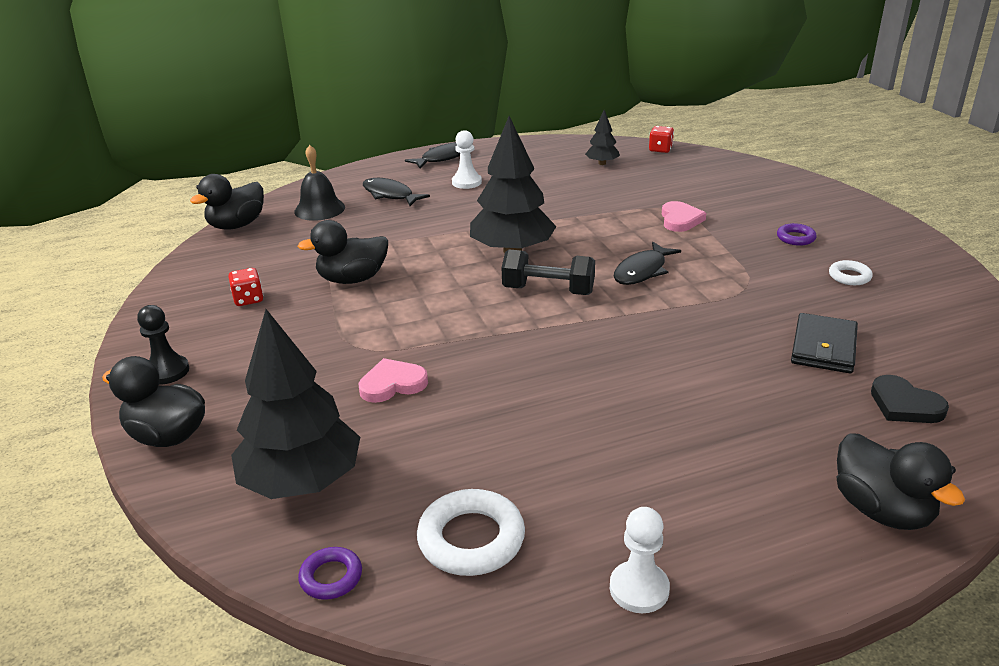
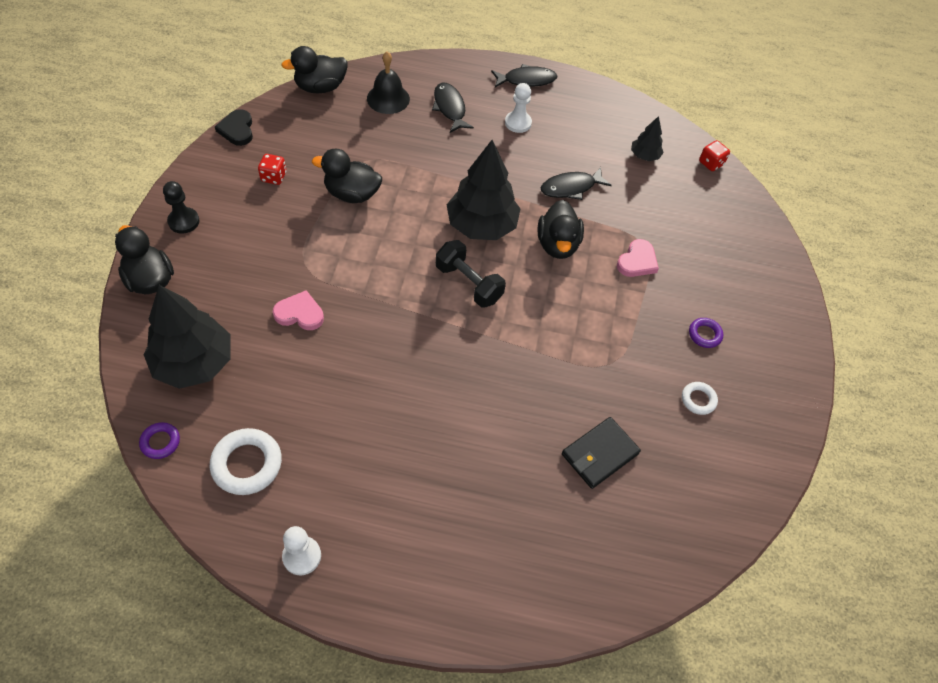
camera: 25 degrees right, 25 degrees up
(642, 271) = (552, 302): black fish -> black fish (571, 188)
(882, 510) = (487, 600): black duck -> black duck (557, 244)
(904, 405) = (596, 536): black heart -> black heart (237, 130)

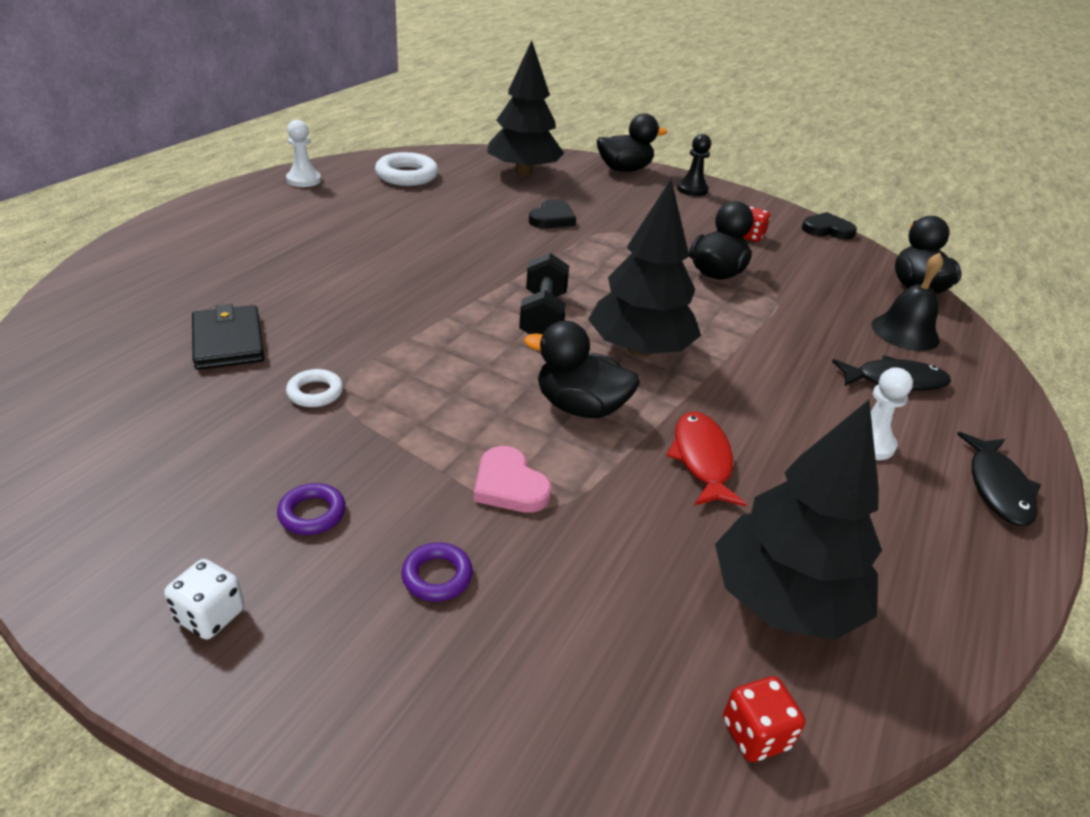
camera: 110 degrees right, 20 degrees down
(160, 442) = (455, 153): purple ring -> purple ring (437, 576)
(300, 313) = (552, 218): pink heart -> black heart
(468, 283) = (543, 316): black dumbbell -> black dumbbell turned 60 degrees counterclockwise
(571, 188) = (702, 459): black fish -> red fish
(644, 156) = (784, 600): black tree -> black tree, size x2.07
(698, 400) = (211, 456): white ring -> white ring (315, 392)
(777, 345) = (210, 615): none -> white dice

